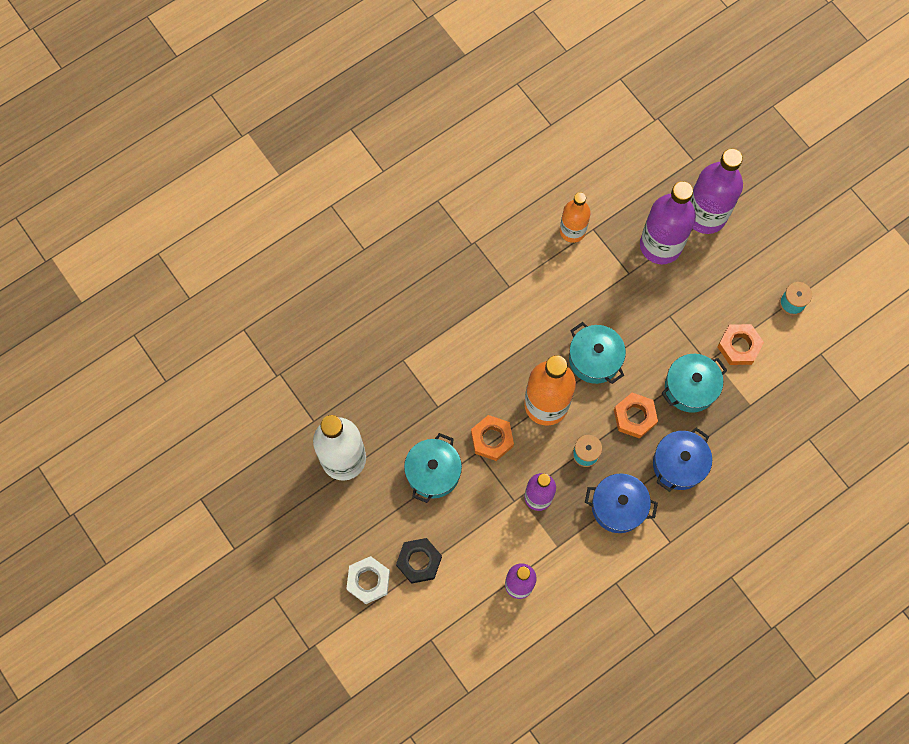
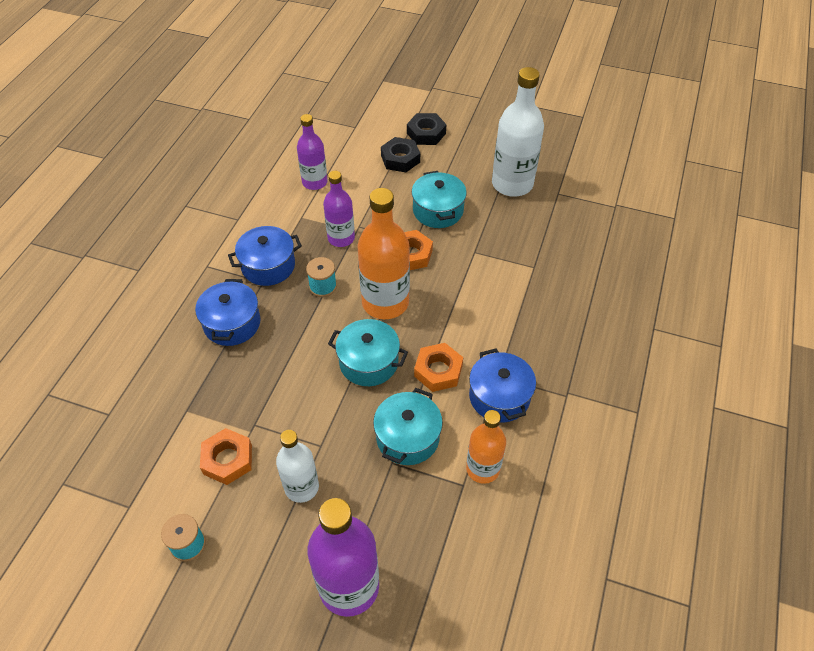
camera: 145 degrees right, 20 degrees down
(368, 581) = (426, 133): white nut -> black nut
(521, 271) = (499, 397): none -> blue pot
(634, 417) = (297, 337): orange nut -> orange nut (438, 371)
(660, 245) = (378, 515): purple bottle -> none
(690, 387) = (258, 391): turquoise pot -> turquoise pot (407, 437)
(699, 294) = (301, 487): none -> white bottle

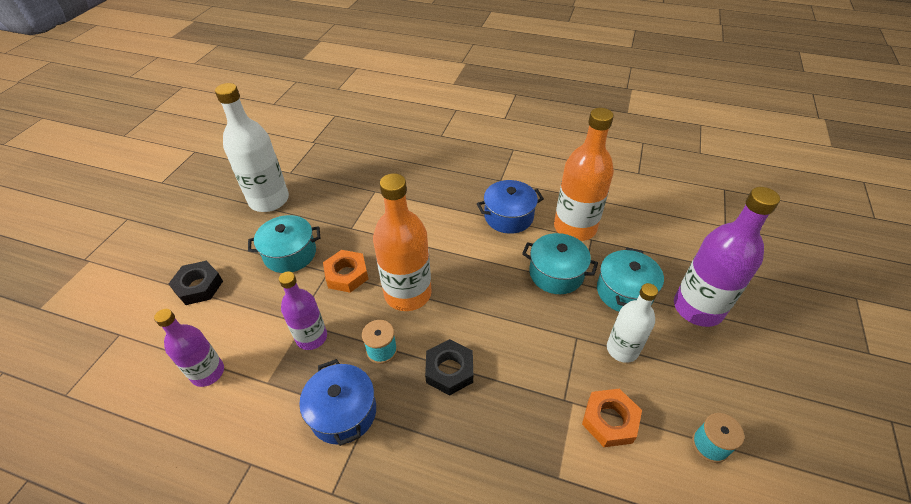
camera: 90 degrees left, 5 degrees down
(232, 323) = (431, 443): blue pot -> none
(368, 362) = (480, 304): turquoise pot -> turquoise pot (624, 291)
(426, 133) = (165, 264): black nut -> black nut (449, 370)
(438, 371) = (486, 253): orange nut -> none
(482, 469) = (575, 228): orange bottle -> orange bottle, size x1.62

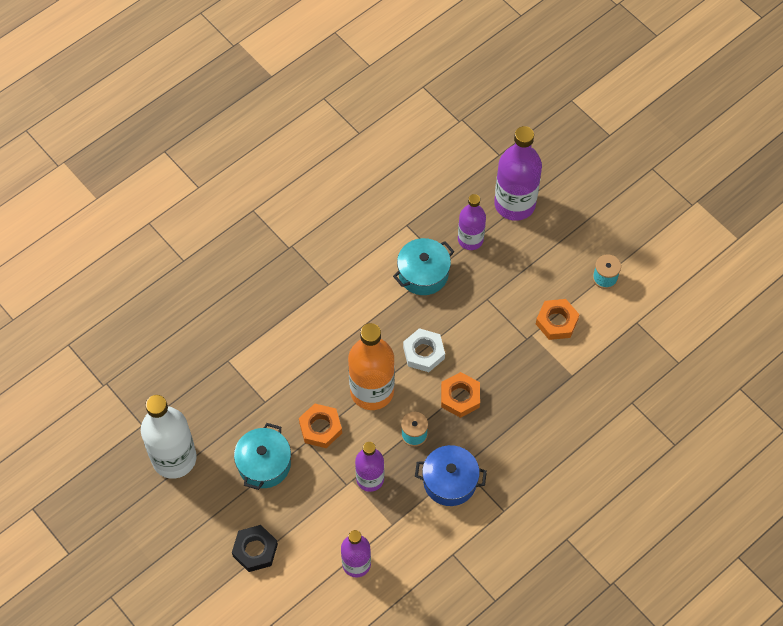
camera: 60 degrees left, 15 degrees up
(449, 370) = (460, 397): black nut -> orange nut
(476, 314) = (423, 352): none -> white nut
(508, 216) = (339, 269): blue pot -> none
(575, 228) = (386, 228): orange bottle -> none
(622, 349) = (514, 277): white bottle -> none
(624, 291) = (470, 239): turquoise pot -> purple bottle

